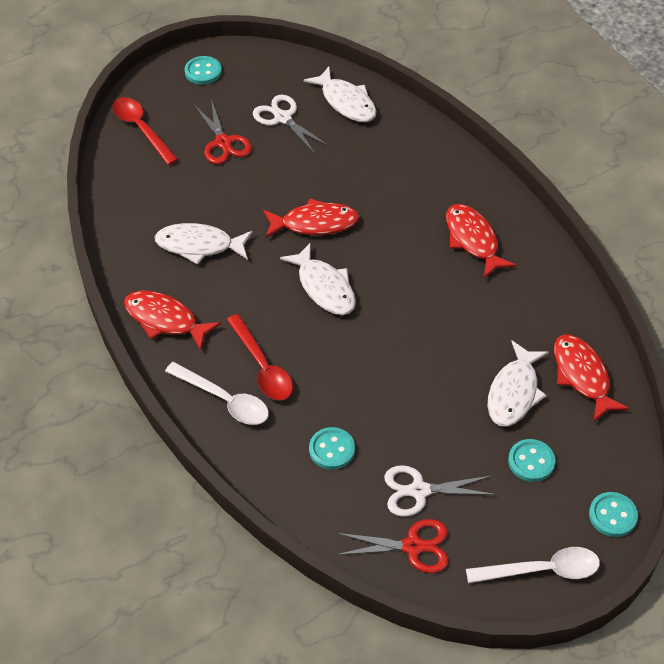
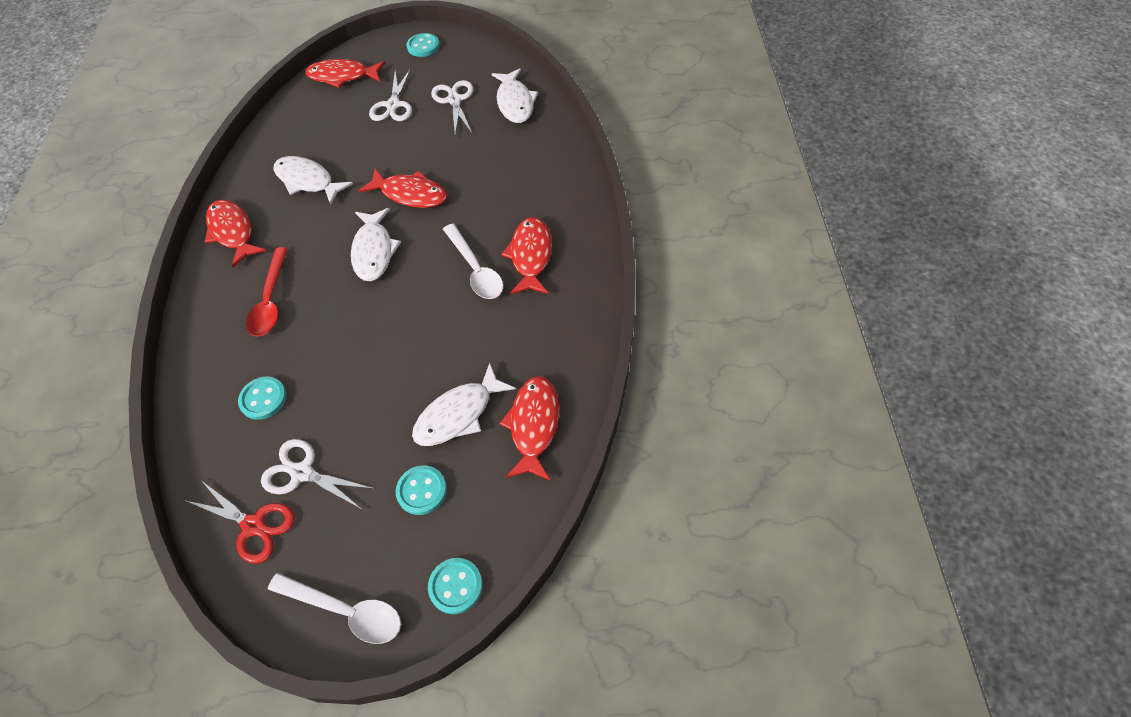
camera: 30 degrees right, 5 degrees up
(141, 129) = (342, 76): red spoon -> red fish
(223, 142) = (393, 105): red scissors -> white scissors
(224, 400) = (219, 317): white spoon -> white spoon (475, 269)

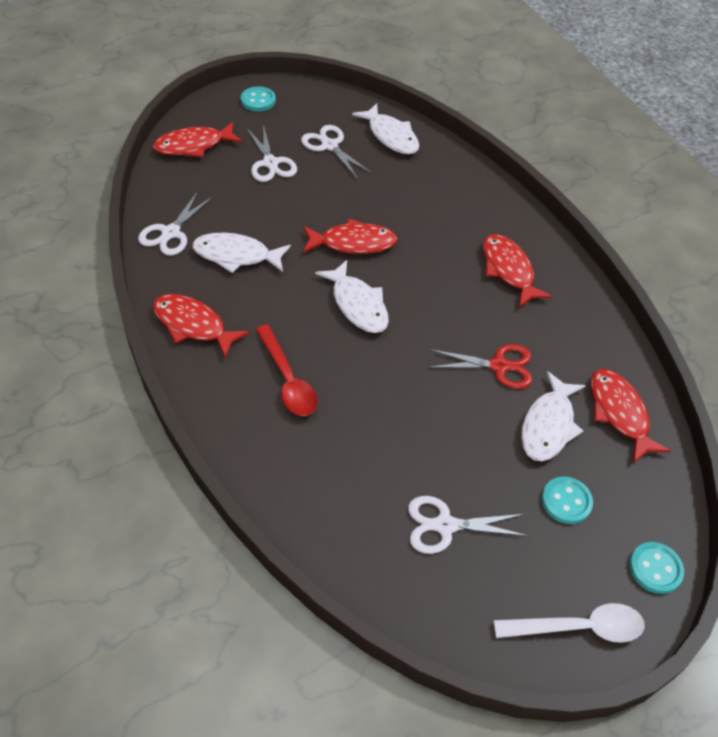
camera: 30 degrees left, 5 degrees down
(254, 525) = (435, 589): red scissors -> red scissors (499, 366)
(263, 399) = (353, 473): turquoise button -> none
(272, 148) = (171, 233): none -> white scissors
(475, 269) = (468, 295): white spoon -> none

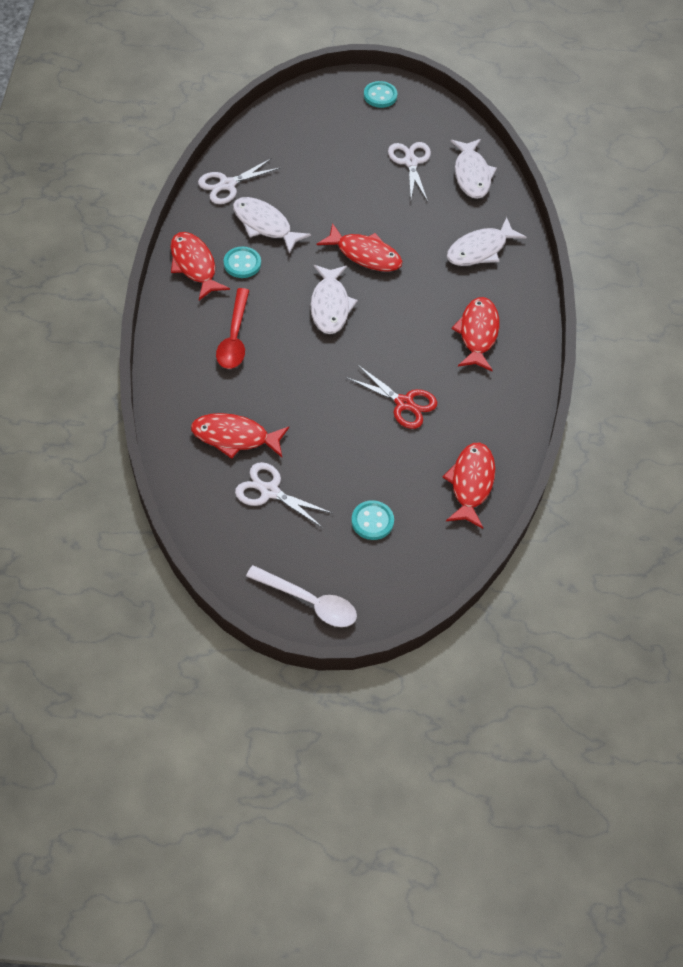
camera: 30 degrees right, 5 degrees up
(193, 145) = (296, 116): red fish -> red fish (234, 437)
(270, 163) = (349, 158): white scissors -> none
(548, 425) = (405, 464): white fish -> white fish (480, 250)
(655, 568) = (399, 597): turquoise button -> turquoise button (242, 263)

